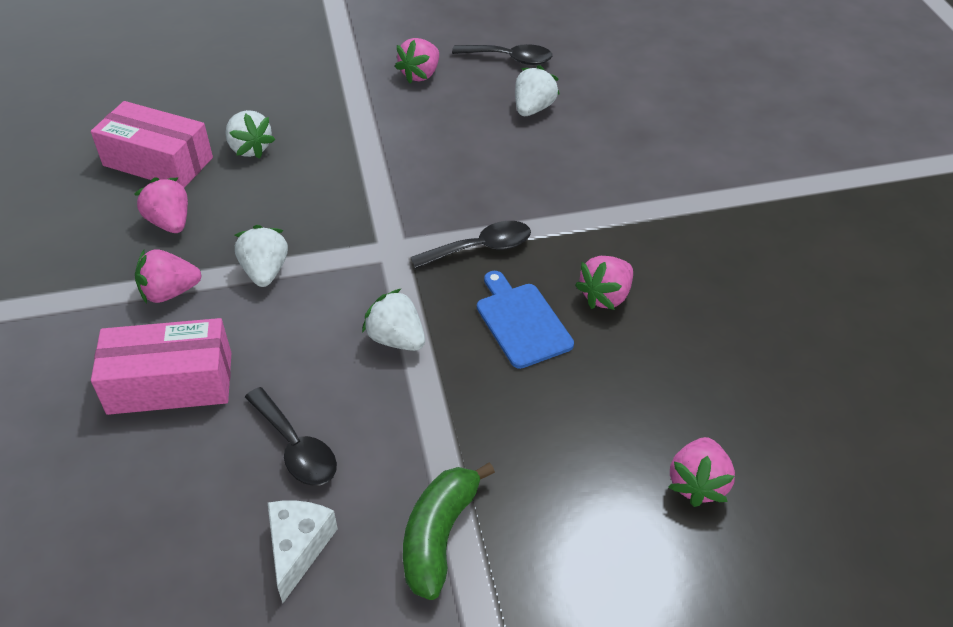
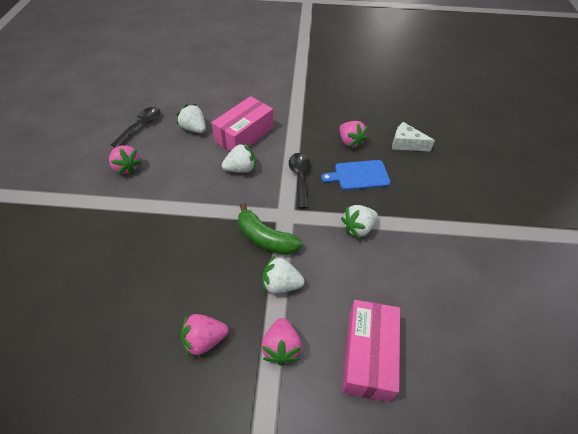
camera: 75 degrees left, 5 degrees up
(158, 161) = (124, 342): pink box -> pink box (244, 134)
(250, 148) = (146, 275): white strawberry -> white strawberry (241, 169)
(296, 447) = (430, 290): black spoon -> none
(298, 547) = (497, 300): white cheese -> white cheese (406, 144)
(439, 536) = (490, 238): green banana -> green banana (265, 238)
(698, 484) = (463, 146): pink strawberry -> none

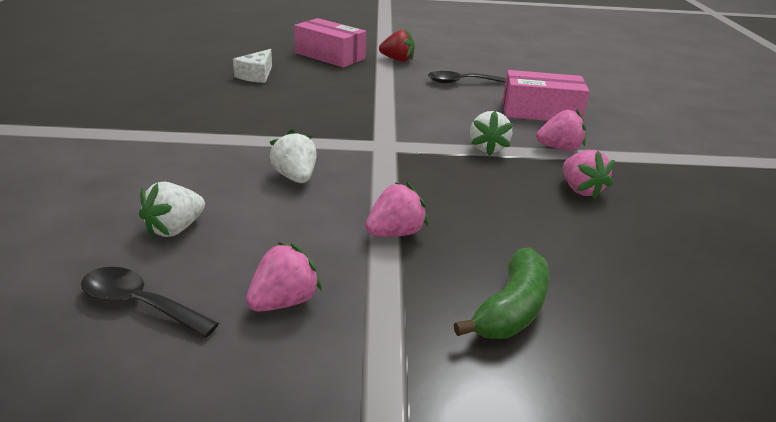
camera: 95 degrees left, 20 degrees down
(244, 134) = (208, 177): pink box -> pink box (330, 56)
(265, 238) = (426, 157): green banana -> green banana (511, 309)
(299, 177) = (315, 135): black spoon -> black spoon (460, 82)
(350, 142) = (247, 103): pink strawberry -> pink strawberry (395, 233)
(358, 228) = (396, 107): white strawberry -> none
(359, 175) = (311, 102): blue cutting board -> none
(486, 240) = (397, 60): none -> red strawberry

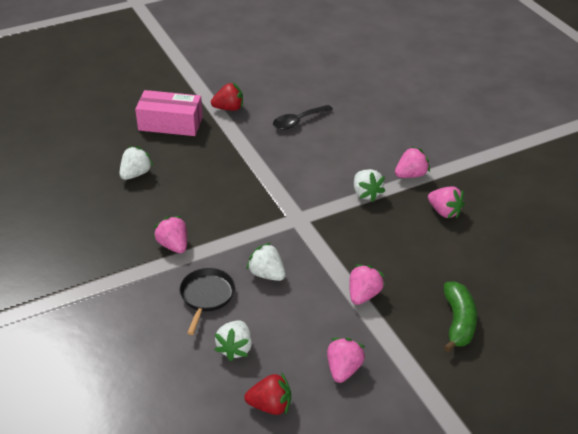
camera: 25 degrees left, 10 degrees up
(139, 304) = (270, 405): black spoon -> red strawberry
(205, 174) = (206, 296): none -> black pan
(225, 127) = (173, 245): none -> pink strawberry
(256, 75) = (136, 174): white cheese -> white strawberry
(540, 112) = (376, 138): pink box -> none

